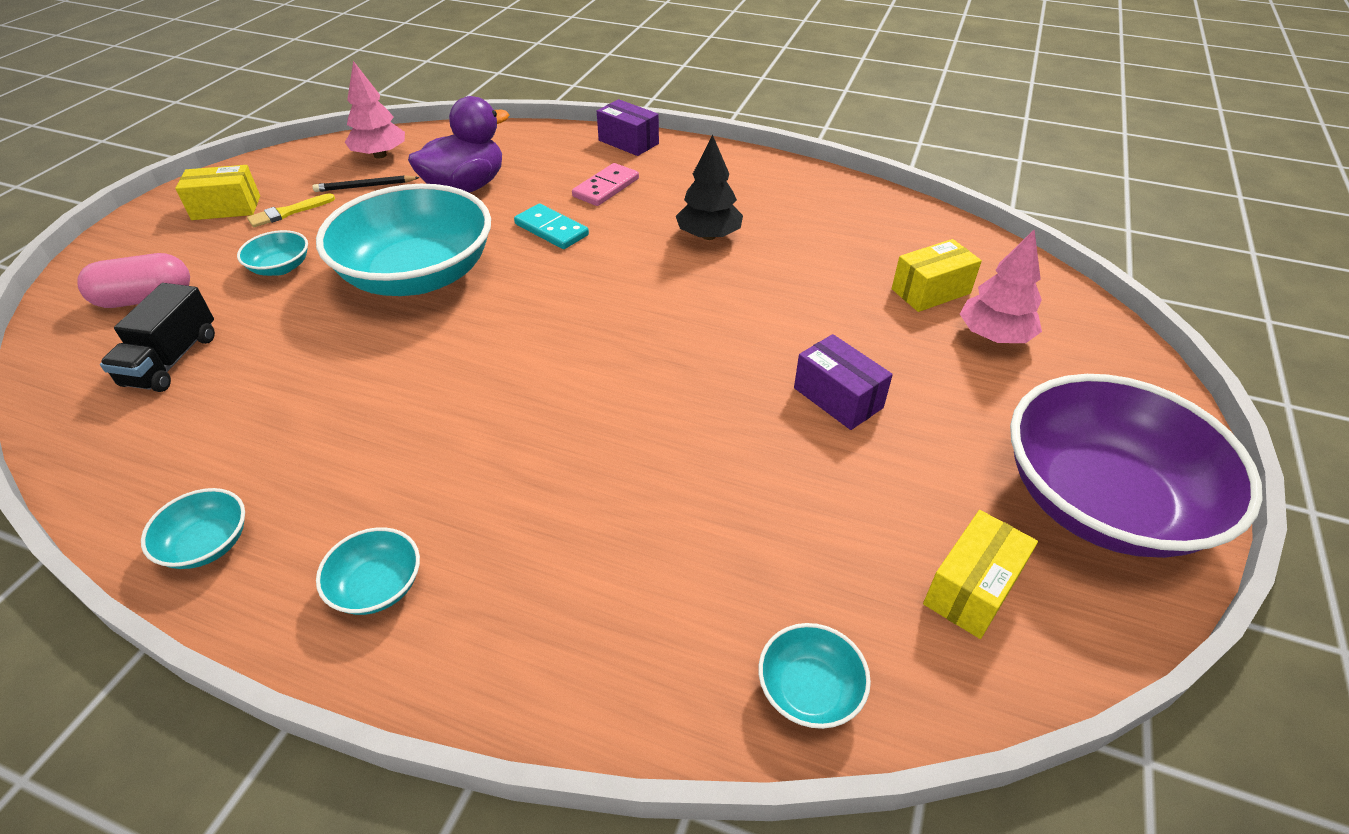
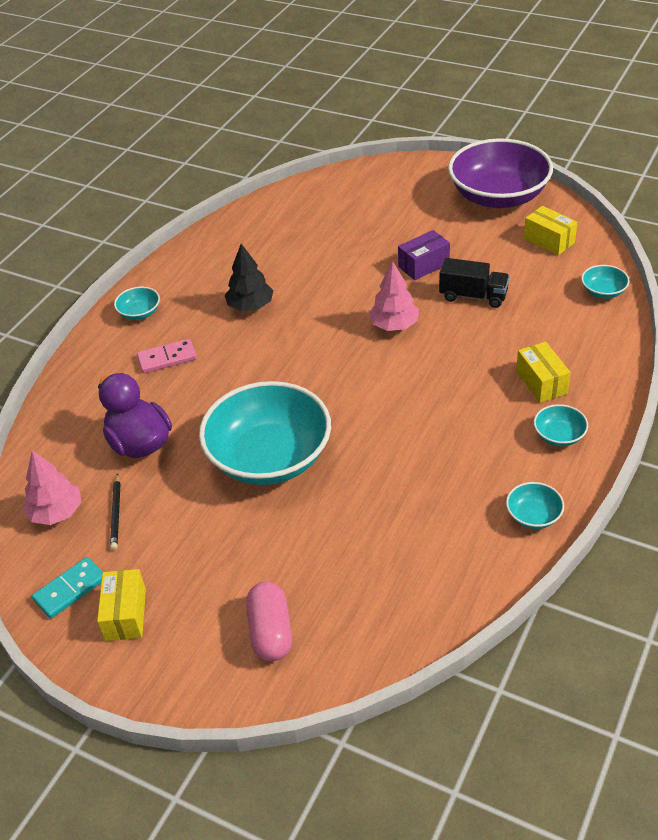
camera: 80 degrees left, 0 degrees up
(172, 360) = (357, 587): black truck -> black truck (473, 296)
(280, 267) = (240, 547): turquoise bowl -> turquoise bowl (139, 313)
(288, 212) = (148, 562): yellow brush -> none
(551, 229) = (222, 386): turquoise domino -> turquoise domino (70, 589)
(606, 188) = (167, 358): pink domino -> pink domino turned 60 degrees counterclockwise
(628, 142) = (93, 346): purple box -> none
(930, 291) = (332, 220): yellow box -> yellow box (541, 382)
(994, 336) = (377, 205): pink tree -> pink tree (394, 325)

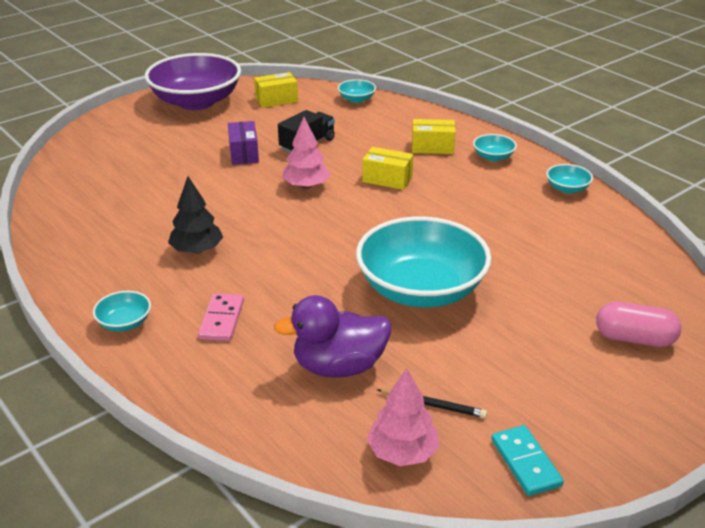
camera: 70 degrees left, 10 degrees down
(125, 614) = (578, 426): yellow box -> yellow box (387, 179)

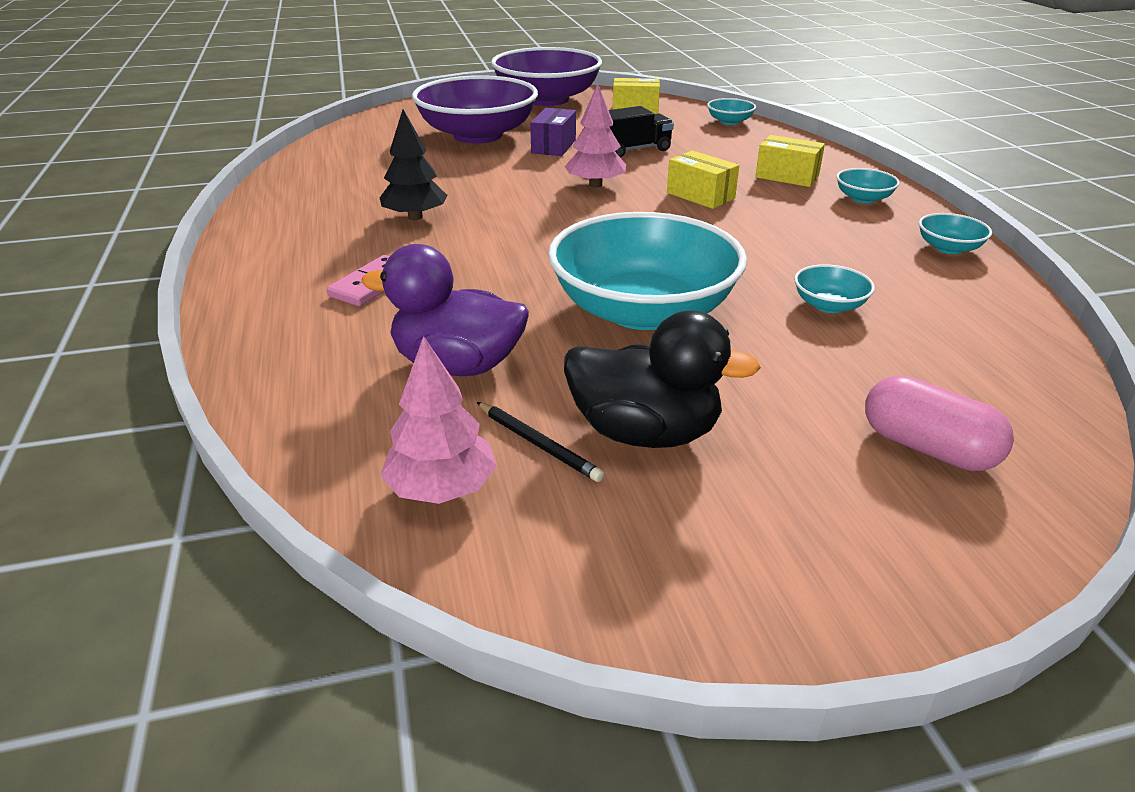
camera: 25 degrees right, 0 degrees up
(124, 323) = (270, 263): turquoise bowl -> turquoise bowl (829, 305)
(172, 154) = (478, 135): none -> purple bowl
(486, 377) = (645, 433): none -> black duck
(525, 463) = (608, 562): turquoise domino -> none

